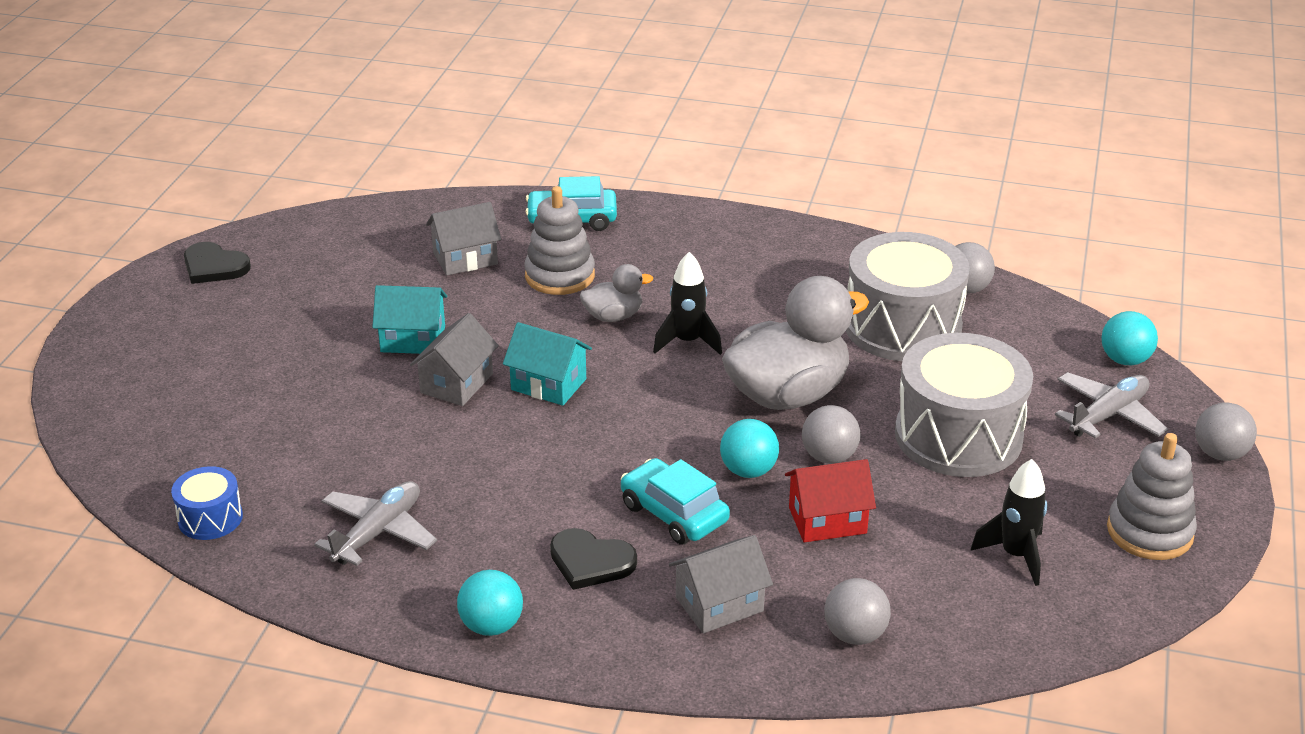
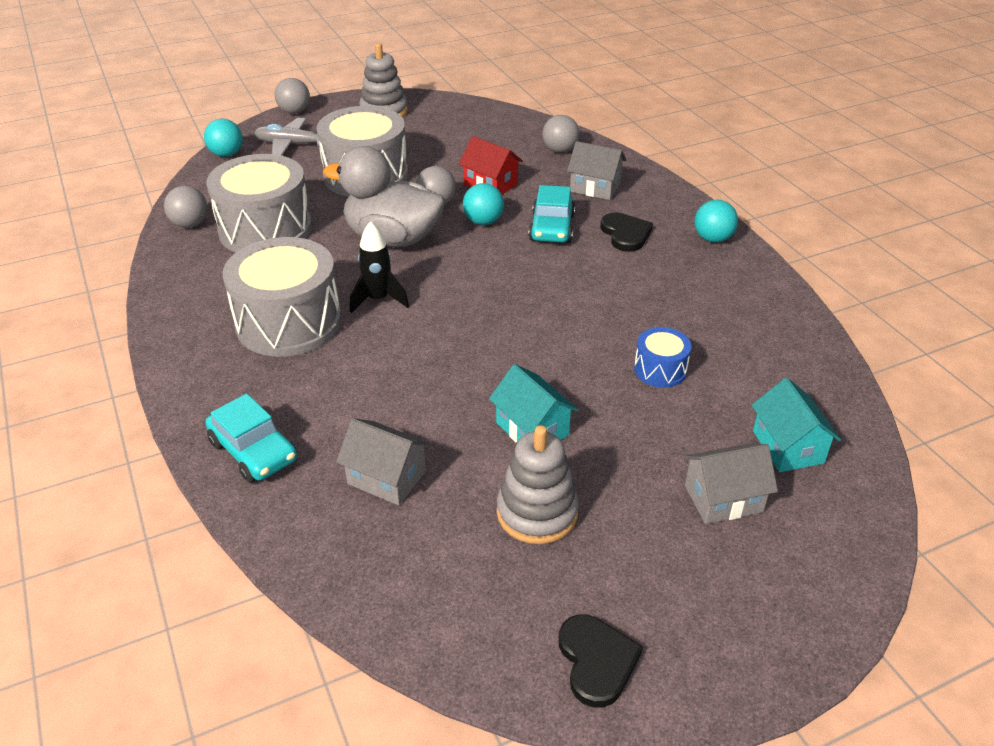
camera: 130 degrees left, 5 degrees up
(210, 518) = (820, 388): blue drum -> blue drum (660, 370)
(378, 532) = (720, 314): grey plane -> none
(456, 383) = (552, 372): grey house -> grey house (723, 499)
(548, 384) = (499, 331): turquoise house -> turquoise house (788, 447)
(560, 276) = (356, 405): grey stacking toy -> grey stacking toy (537, 512)
(613, 316) = (383, 347): grey duck -> none
(714, 285) = (288, 322): none -> grey drum
(1015, 555) = (447, 134): black rocket -> none

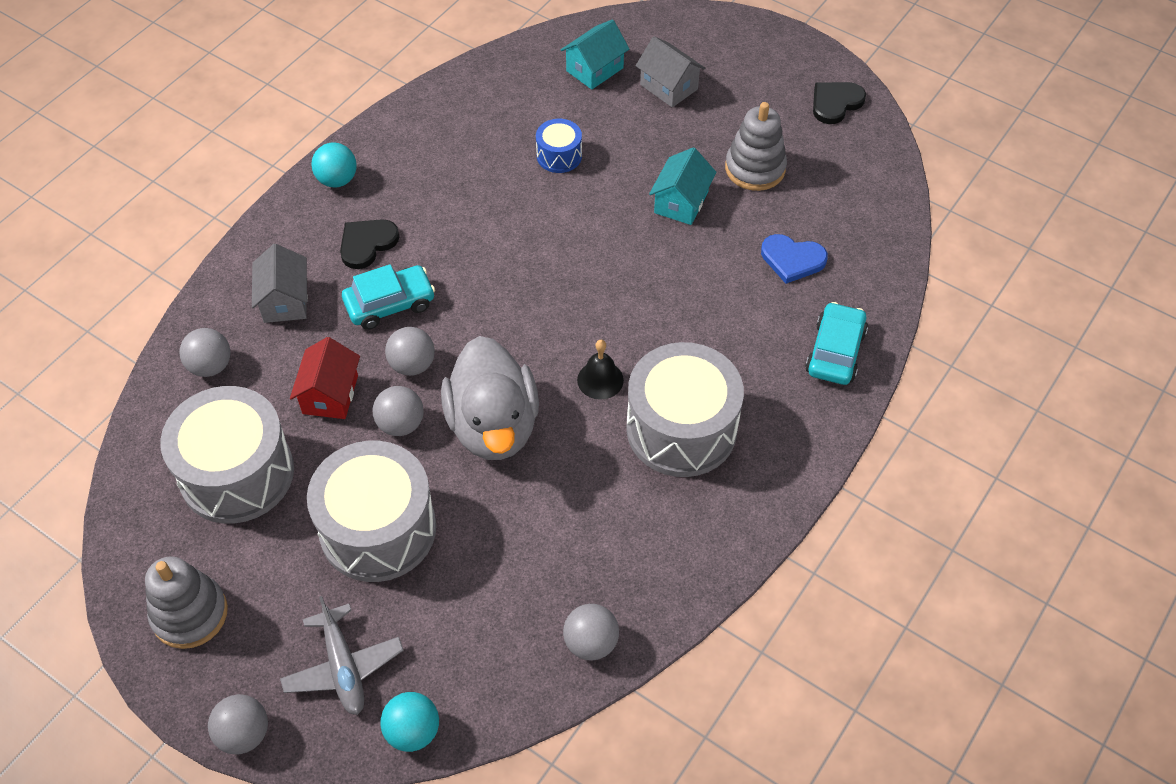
camera: 120 degrees left, 15 degrees up
(265, 229) = (551, 556): grey drum -> grey drum (237, 473)
(378, 300) = (600, 380): black rocket -> black bell
(386, 478) = (792, 259): grey house -> blue heart
(483, 221) = (412, 365): turquoise ball -> grey ball

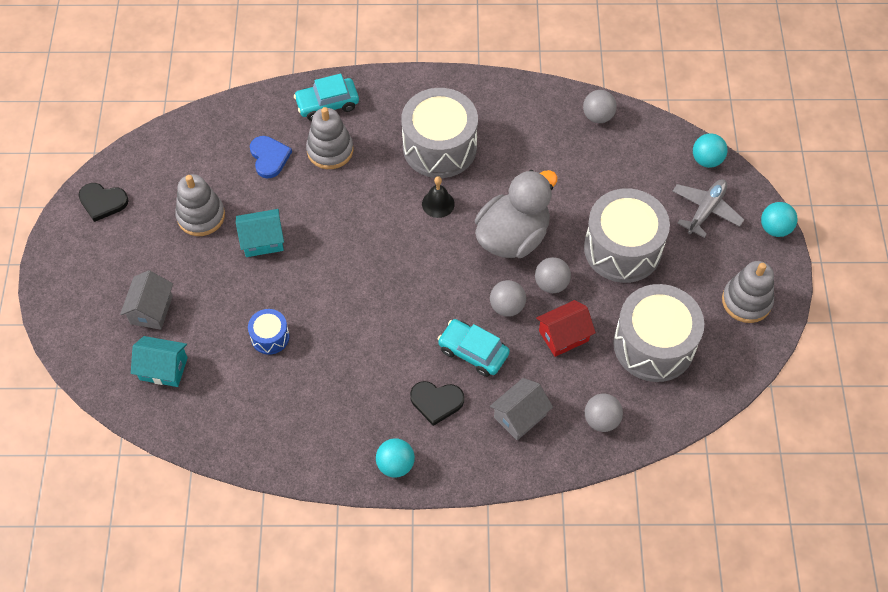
camera: 125 degrees left, 5 degrees up
(244, 734) = (775, 228): grey ball -> turquoise ball
(760, 319) = (330, 150): none -> grey stacking toy

